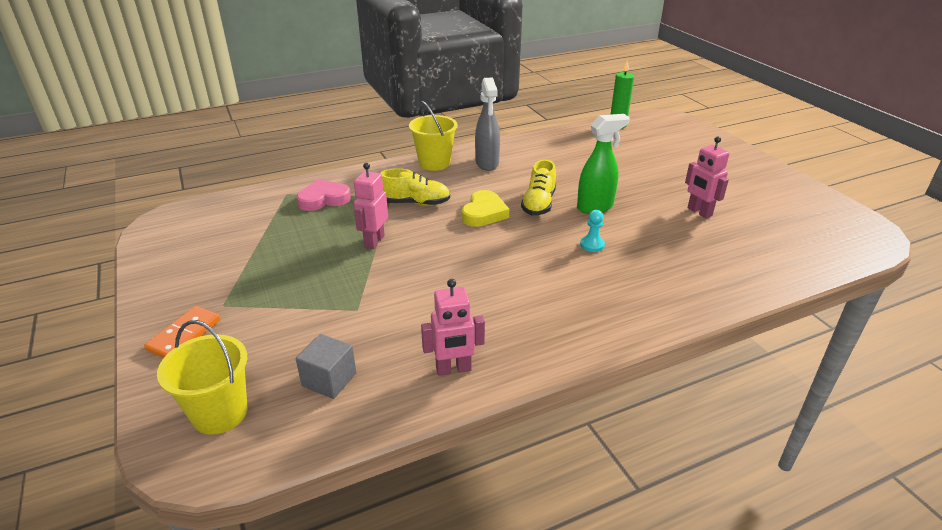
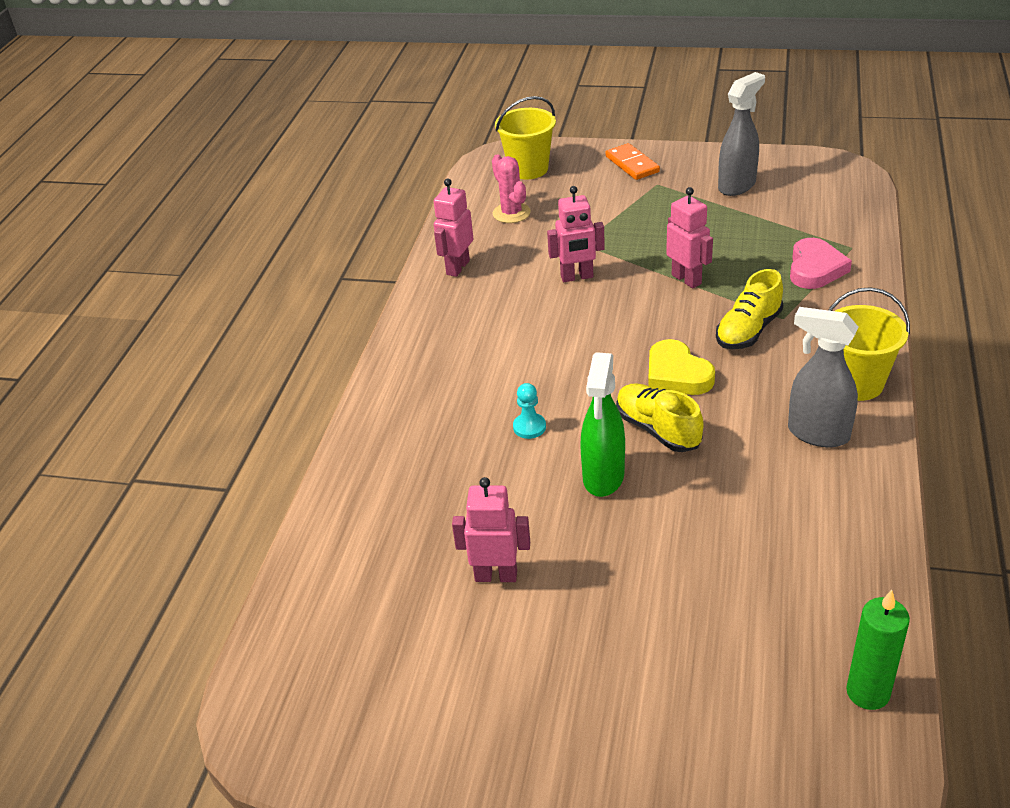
camera: 130 degrees right, 5 degrees up
(211, 261) = (737, 186): none -> grey spray bottle
(329, 379) = (511, 213): grey cube -> pink cactus
(411, 291) = (577, 277): none -> pink robot

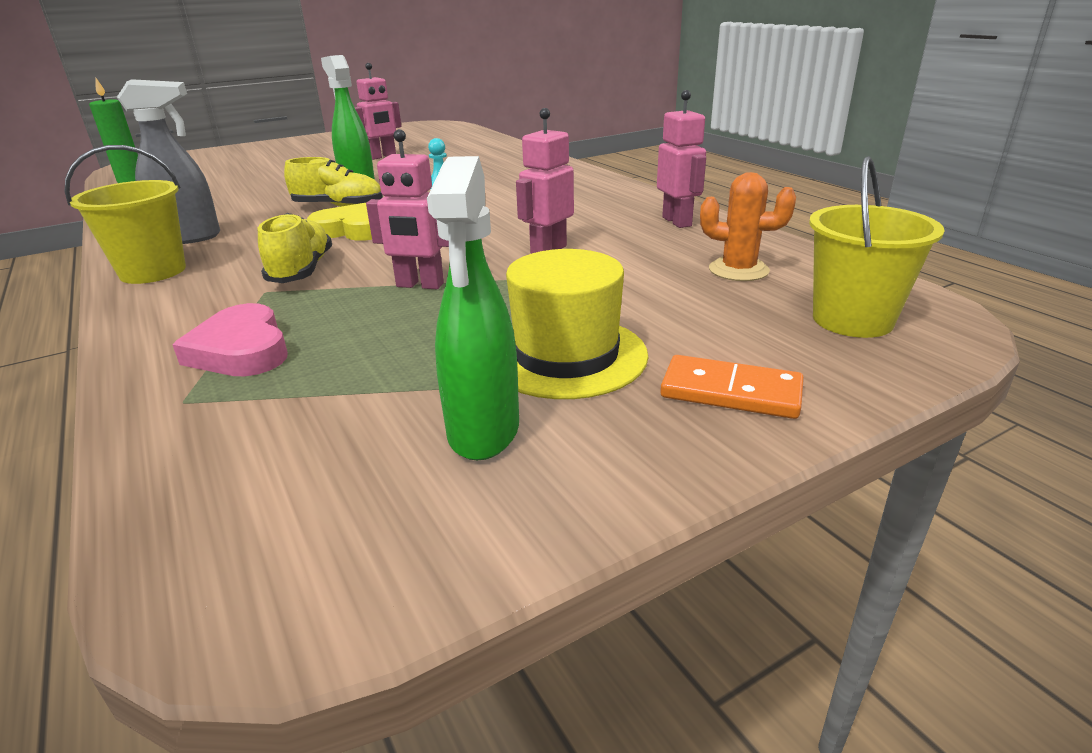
camera: 135 degrees right, 10 degrees down
(511, 213) = (738, 270): pink cactus -> orange cactus
(668, 202) = (566, 356): none -> yellow hat
(737, 186) = (483, 431): grey spray bottle -> green spray bottle

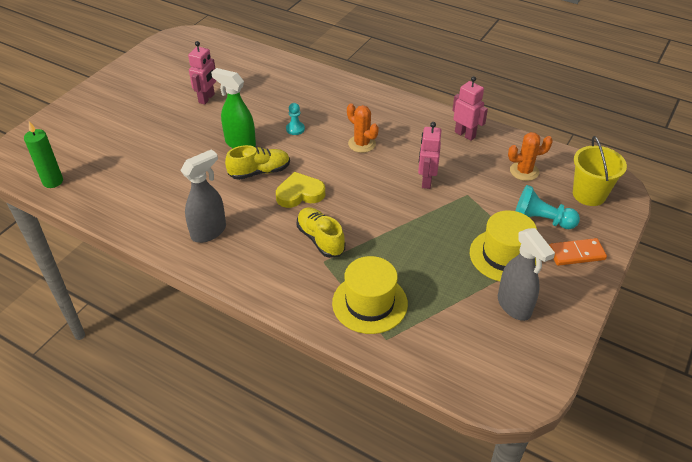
camera: 30 degrees left, 15 degrees up
(153, 271) = (236, 268): yellow bucket -> none
(241, 350) = (369, 303): pink heart -> yellow hat
(420, 285) = (395, 230): pink robot -> none
(483, 431) = (514, 306): green spray bottle -> grey spray bottle
(506, 207) = (362, 144): none -> orange cactus
(702, 329) = (541, 220): none -> turquoise pawn

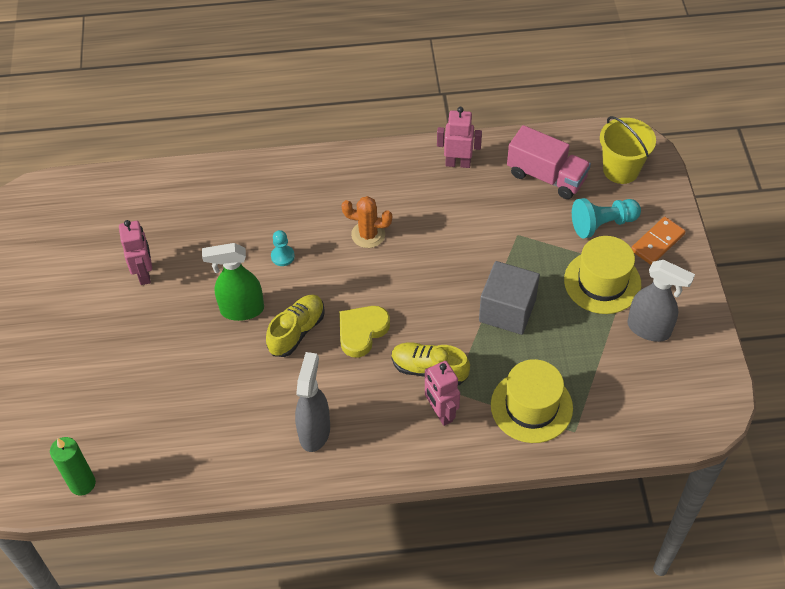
camera: 35 degrees left, 10 degrees up
(413, 235) = (507, 310): none -> grey cube
(426, 181) = (468, 242): pink robot -> pink robot (441, 413)
(524, 171) = (546, 176): orange cactus -> pink truck

